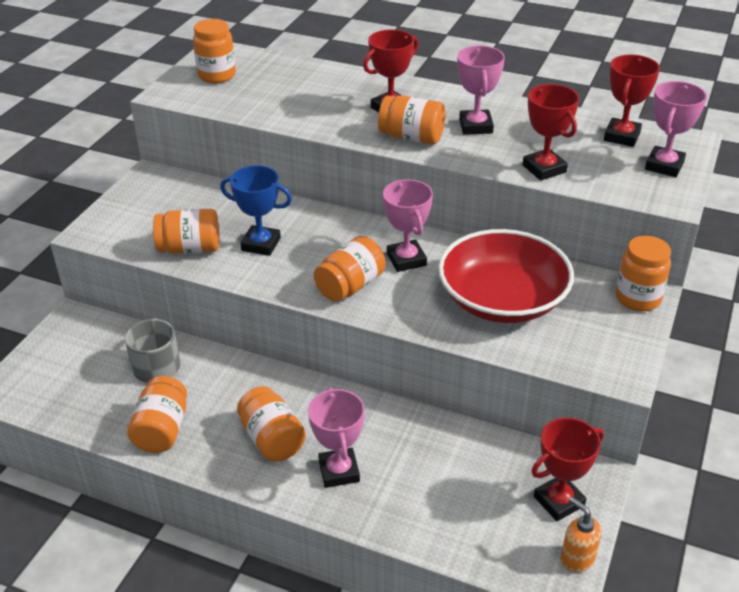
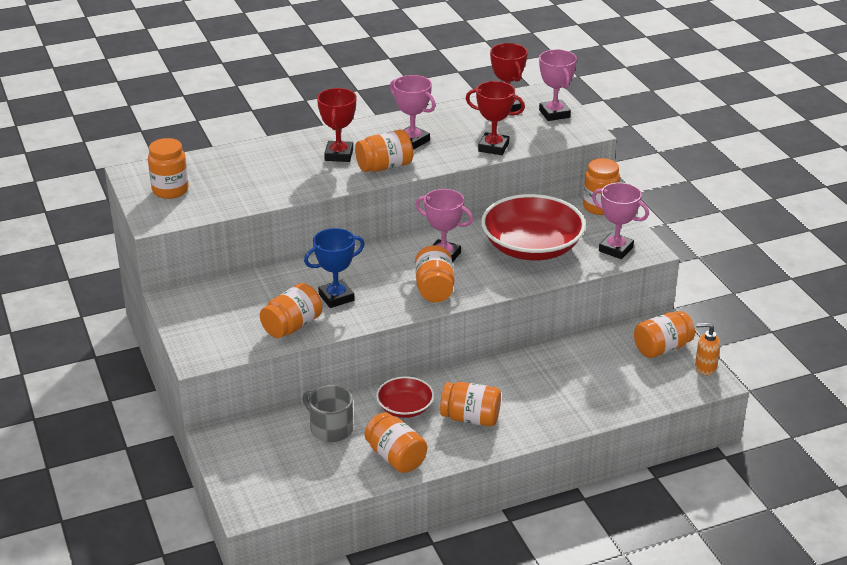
camera: 45 degrees left, 5 degrees down
(236, 389) = (405, 407): none -> red bowl
(339, 471) = (533, 408): pink trophy -> pink trophy (616, 249)
(559, 501) = (662, 348): red trophy -> orange jar

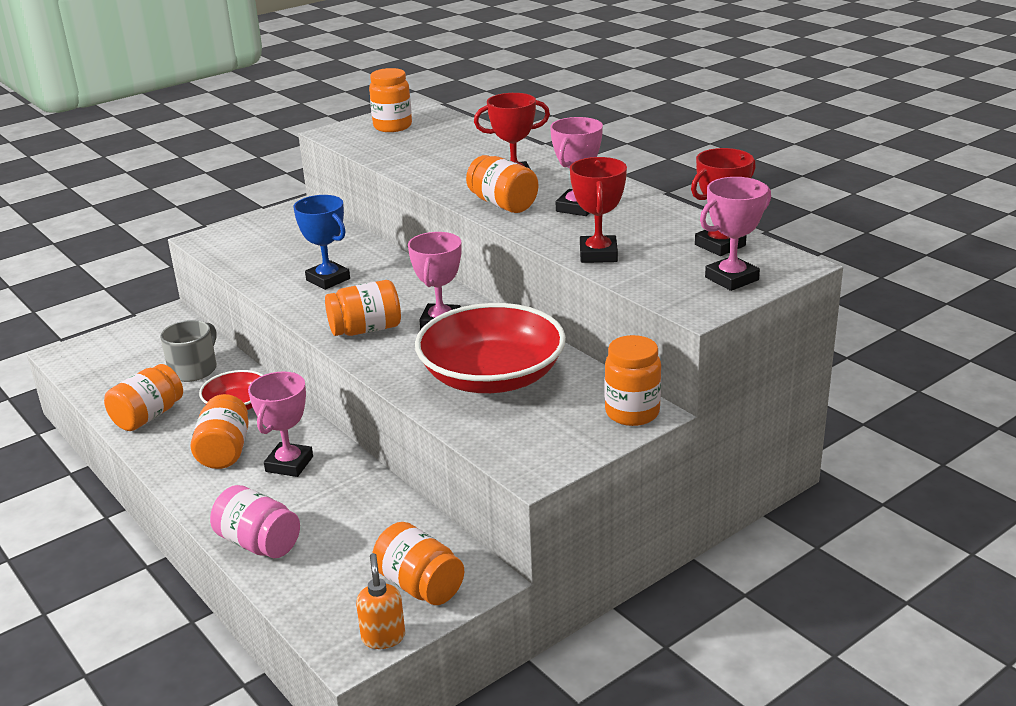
camera: 75 degrees right, 5 degrees down
(292, 326) = (267, 268): orange jar -> none
(594, 409) = (259, 543): none -> pink jar
(616, 249) = (522, 442): pink trophy -> pink trophy (289, 464)

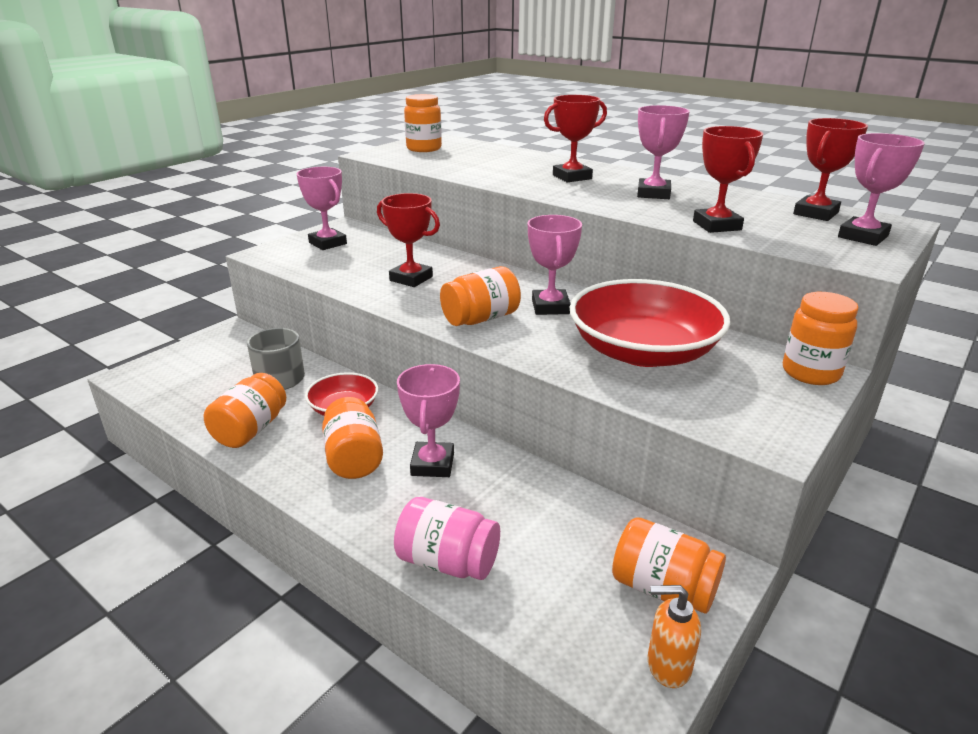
camera: 15 degrees left, 0 degrees up
(271, 230) = (327, 243): none -> pink trophy
(328, 279) = (411, 279): blue trophy -> red trophy
(383, 637) = (668, 666): orange soap dispenser -> orange soap dispenser turned 60 degrees counterclockwise
(503, 204) = (582, 194): orange jar -> none

